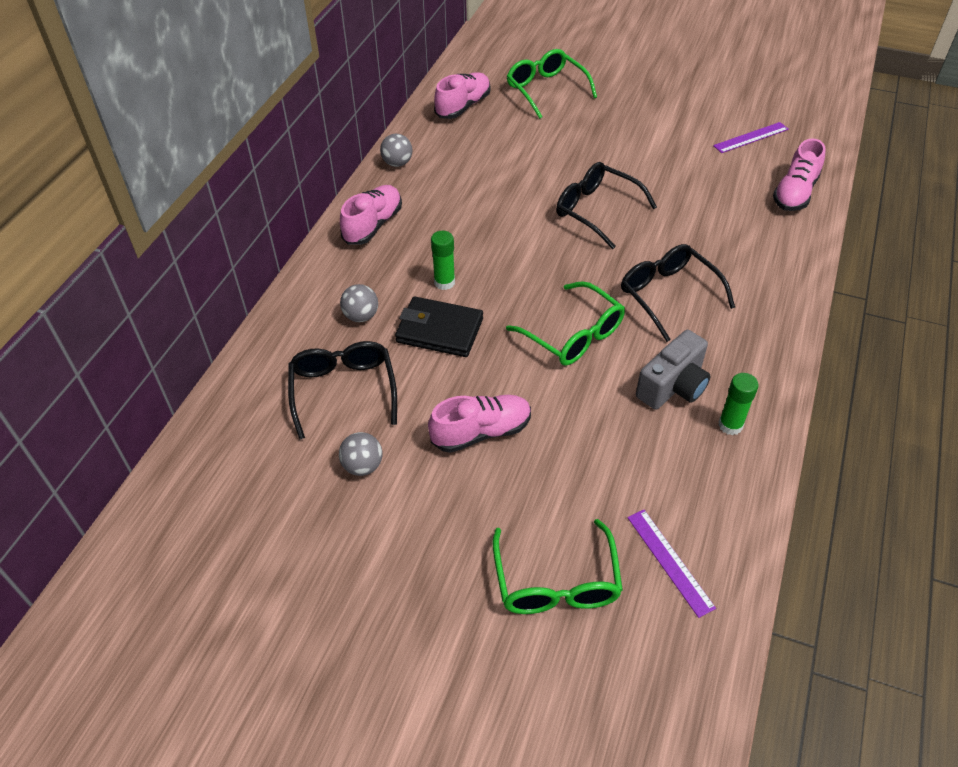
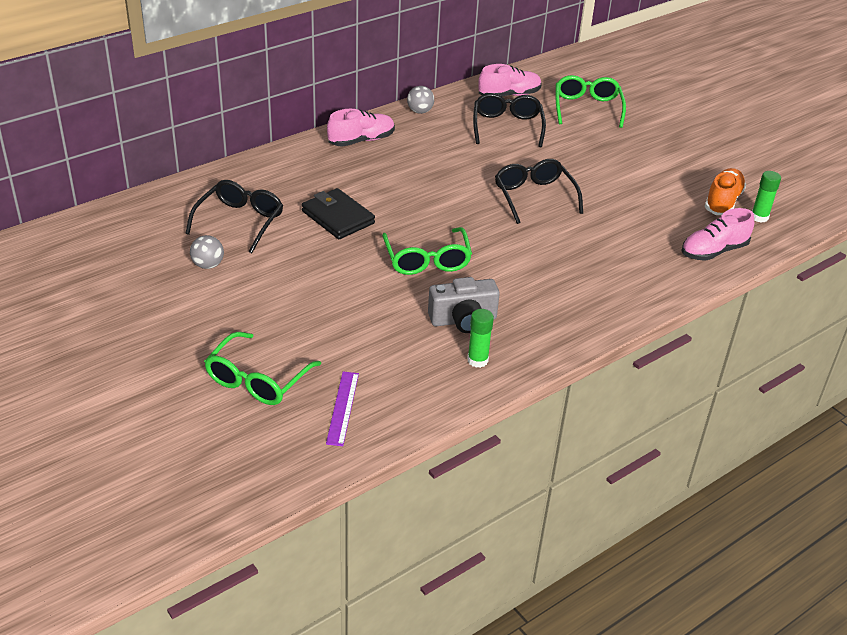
camera: 30 degrees right, 10 degrees down
(361, 316) = (296, 187): grey ball -> none
(444, 282) = (372, 192): green glue stick -> green glue stick (759, 217)
(481, 432) = (301, 283): pink shoe -> none
(668, 295) = (526, 268): black glasses -> black glasses (507, 126)
(751, 137) = (722, 202): purple ruler -> orange shoe

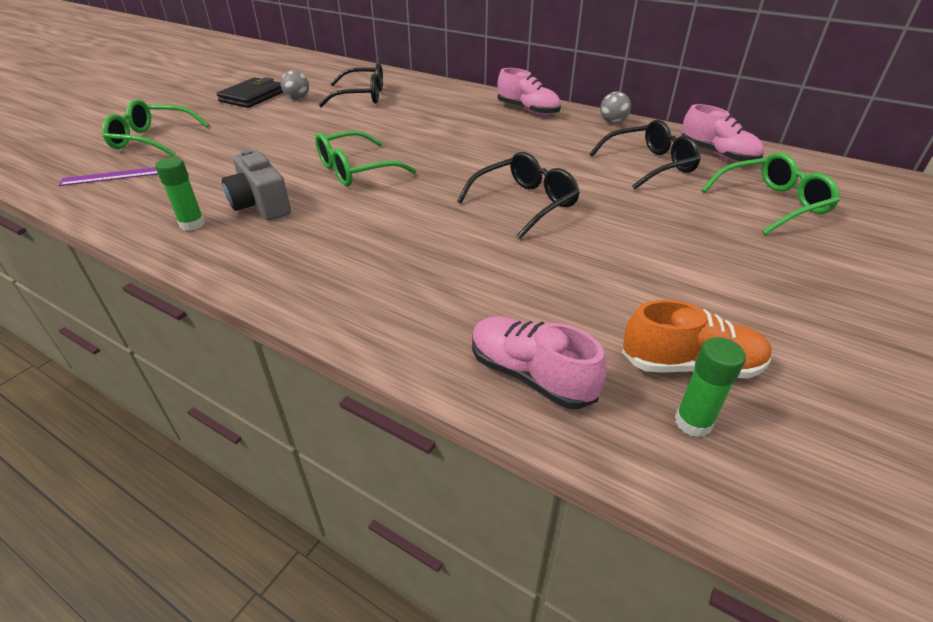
camera: 70 degrees right, 0 degrees up
(338, 217) = (396, 124): black wallet -> black wallet (252, 96)

